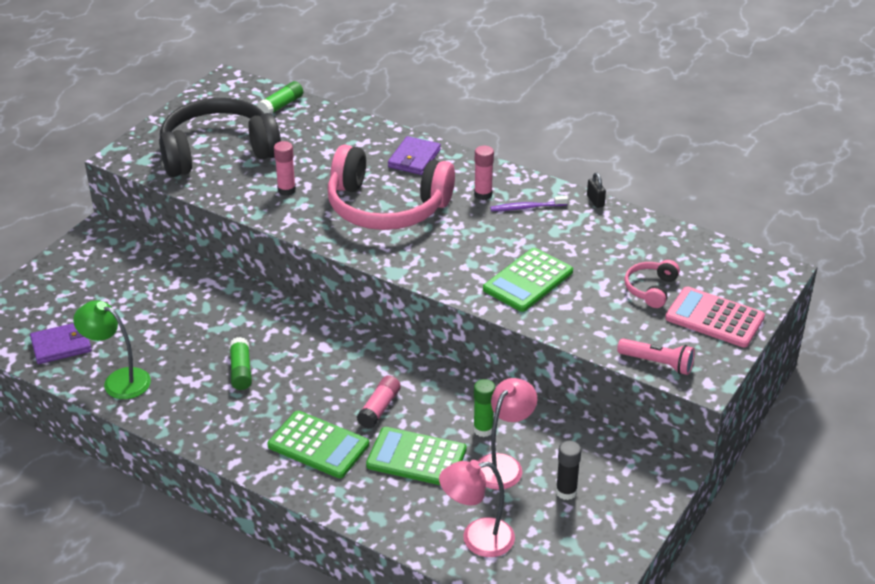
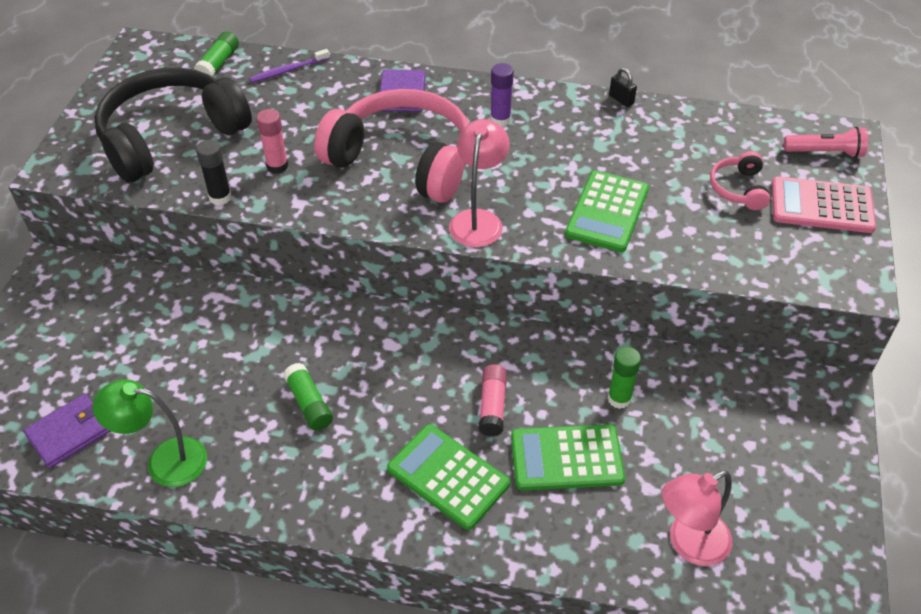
camera: 20 degrees left, 10 degrees up
(318, 445) = (448, 476): green calculator -> green calculator turned 150 degrees counterclockwise
(386, 207) = (403, 160): pink headphones -> pink headphones turned 150 degrees counterclockwise
(483, 194) = (500, 120): pink glue stick -> purple glue stick
(503, 465) = (664, 437): pink lamp -> pink lamp (478, 220)
(526, 207) = (555, 124): purple toothbrush -> purple toothbrush (288, 70)
(566, 492) = (748, 450): black glue stick -> black glue stick (220, 197)
(657, 363) = (800, 277): pink flashlight -> pink flashlight (825, 152)

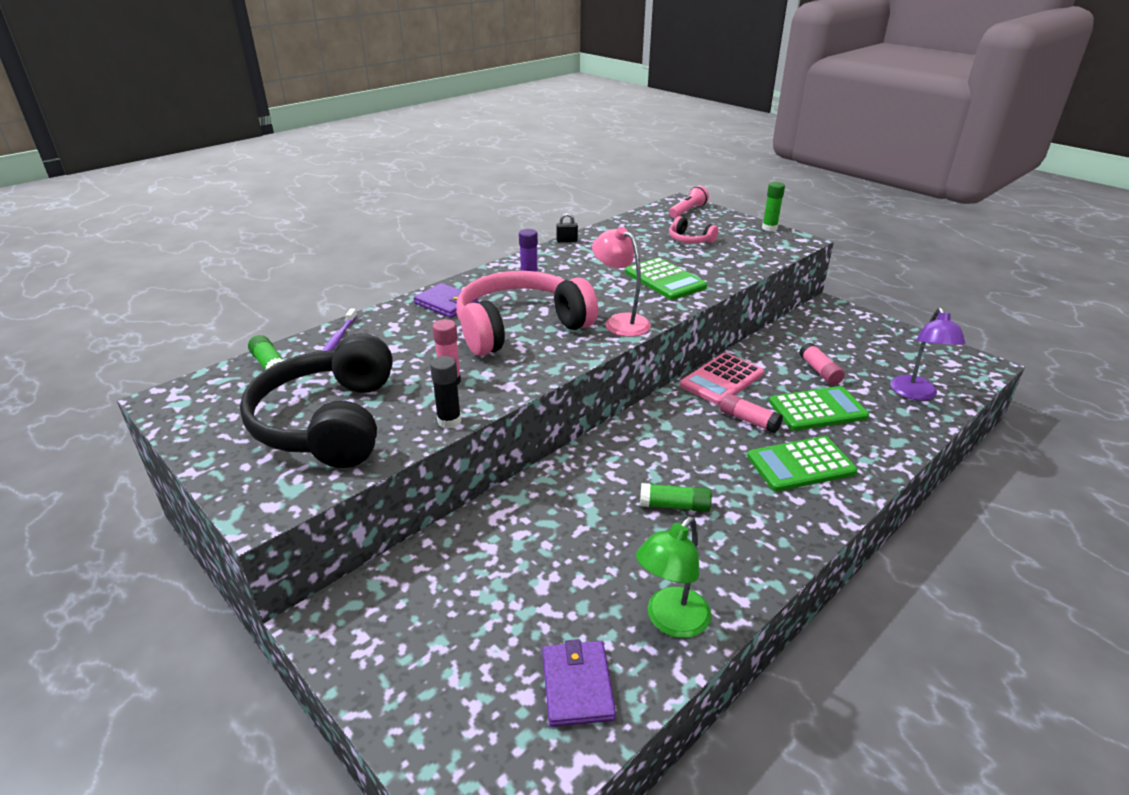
camera: 55 degrees left, 15 degrees down
(566, 458) = (817, 409): green calculator -> green calculator turned 135 degrees counterclockwise
(619, 399) = (781, 371): green glue stick -> green glue stick (769, 228)
(653, 434) = (819, 371): none -> pink glue stick
(689, 544) = (915, 394): pink lamp -> purple lamp
(821, 206) = (729, 226): pink calculator -> pink calculator (721, 379)

